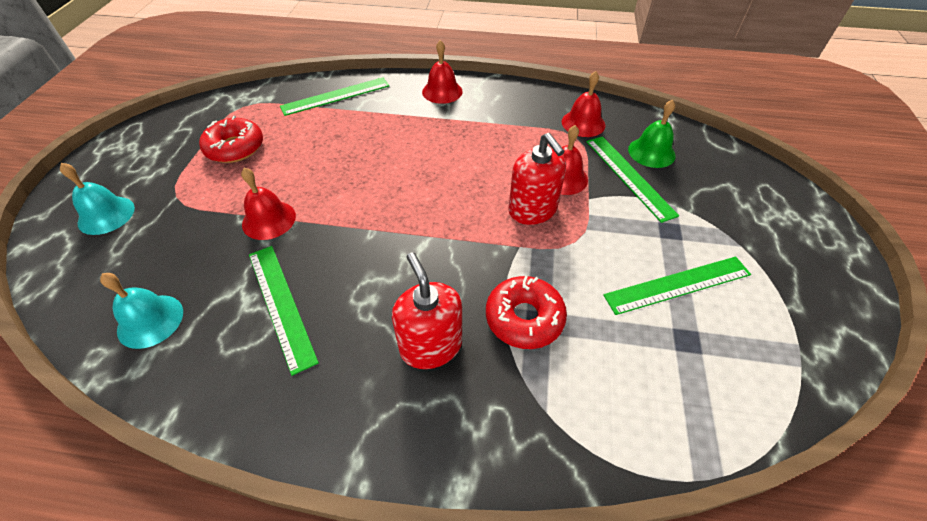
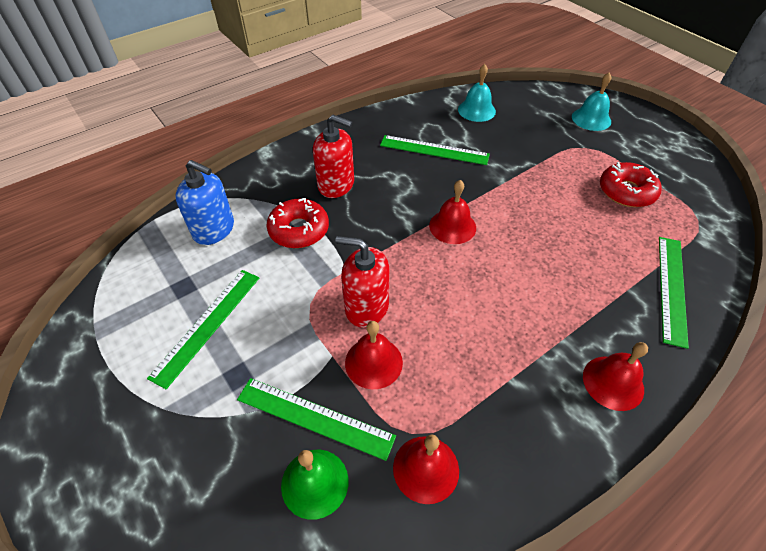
camera: 135 degrees right, 0 degrees up
(269, 220) = (515, 174): red bell -> red bell (452, 226)
(617, 394) = (214, 229): none -> blue soap dispenser

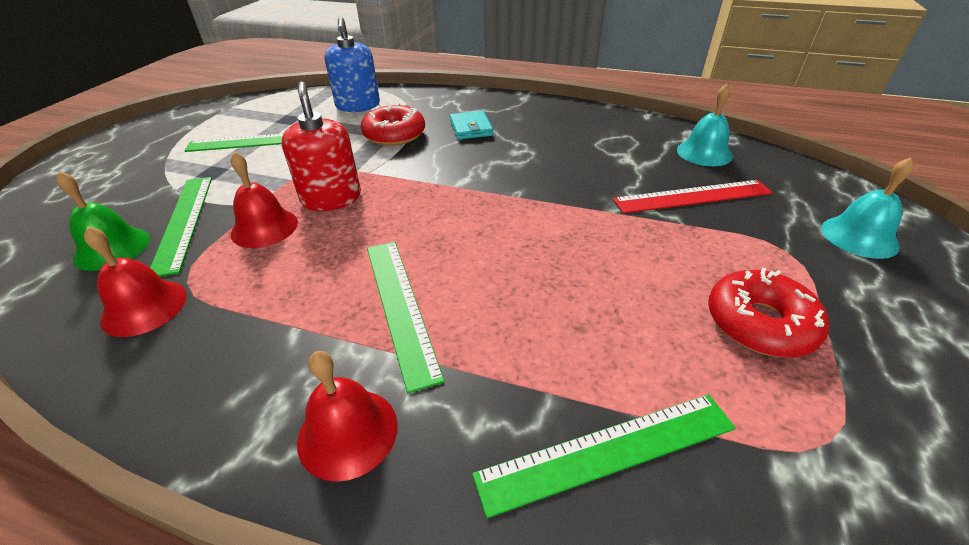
camera: 55 degrees right, 10 degrees down
(336, 185) = (471, 128): red soap dispenser -> turquoise wallet
(434, 150) = (594, 153): green ruler -> green ruler (400, 306)
(452, 226) = (493, 205): red bell -> none
(515, 144) = (692, 196): none -> red ruler

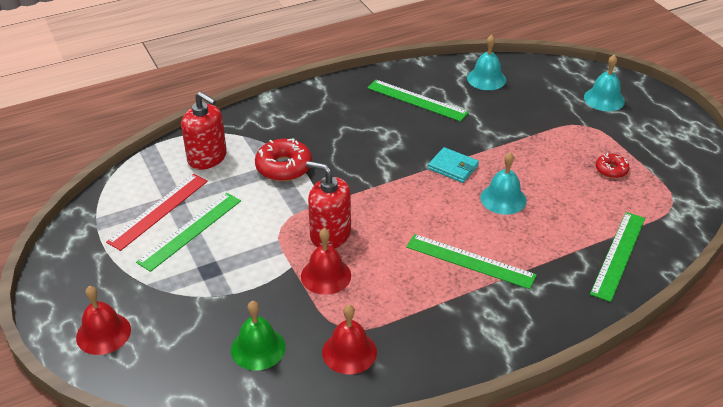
camera: 45 degrees left, 0 degrees up
(183, 222) = (267, 307): green ruler -> green ruler (416, 100)
(348, 432) = (531, 317): red bell -> red bell (103, 333)
(358, 106) = (207, 158): blue soap dispenser -> red soap dispenser
(471, 128) = (327, 133): turquoise wallet -> turquoise wallet (453, 167)
(546, 267) = (503, 199): none -> turquoise bell
(692, 196) = (515, 115): red ruler -> red ruler (159, 211)
(759, 323) = (611, 170): red donut -> red donut, size x0.58

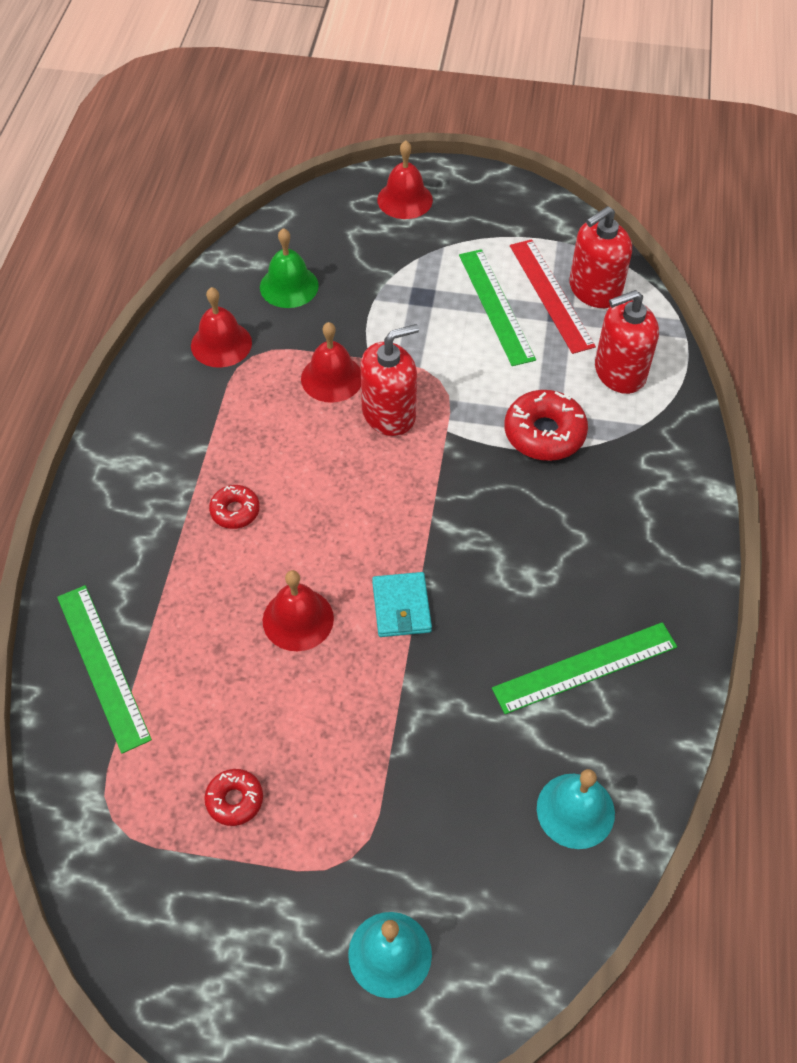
camera: 125 degrees right, 15 degrees up
(138, 194) = (594, 290): none -> red soap dispenser
(453, 167) = (401, 607): turquoise wallet -> turquoise wallet turned 75 degrees counterclockwise
(470, 261) = (235, 511): green ruler -> red donut
(503, 199) = (298, 619): turquoise bell -> red bell

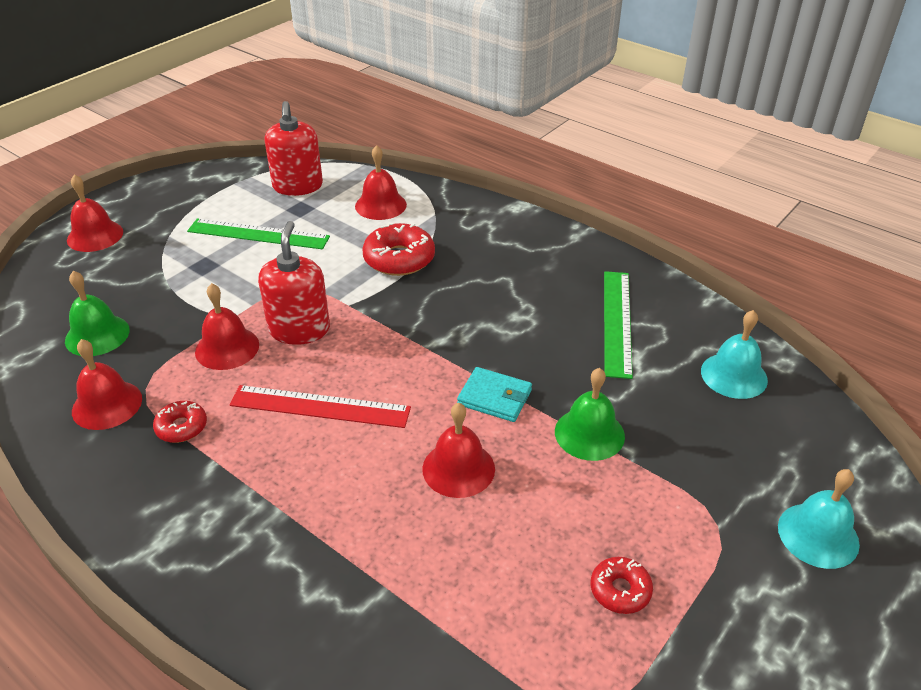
camera: 60 degrees left, 15 degrees down
(102, 666) = (401, 649): green ruler -> none
(235, 511) = (306, 468): red donut -> red donut (181, 427)
(403, 705) = (589, 433): none -> green bell
(551, 295) = (279, 206): red ruler -> red ruler (320, 407)
(619, 372) = (380, 205): red soap dispenser -> red bell

